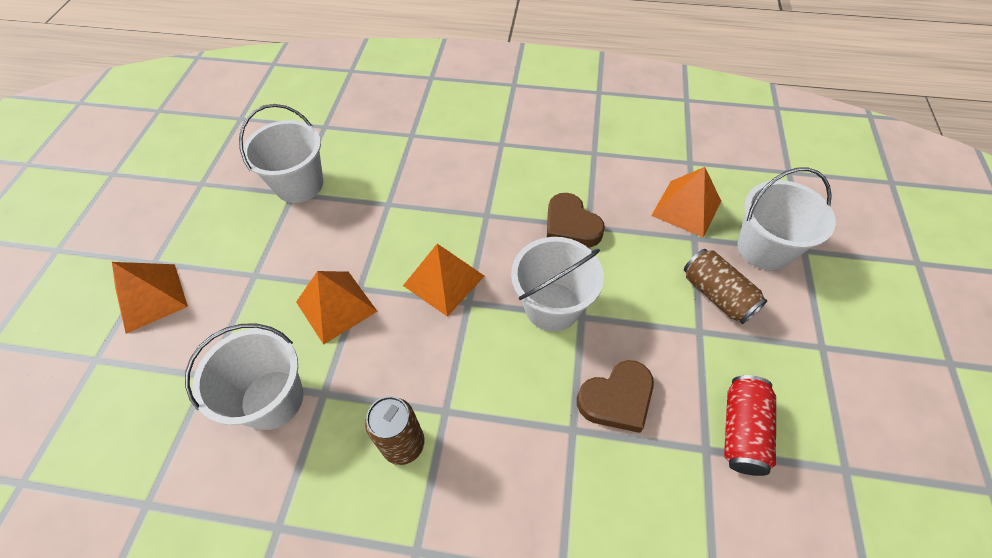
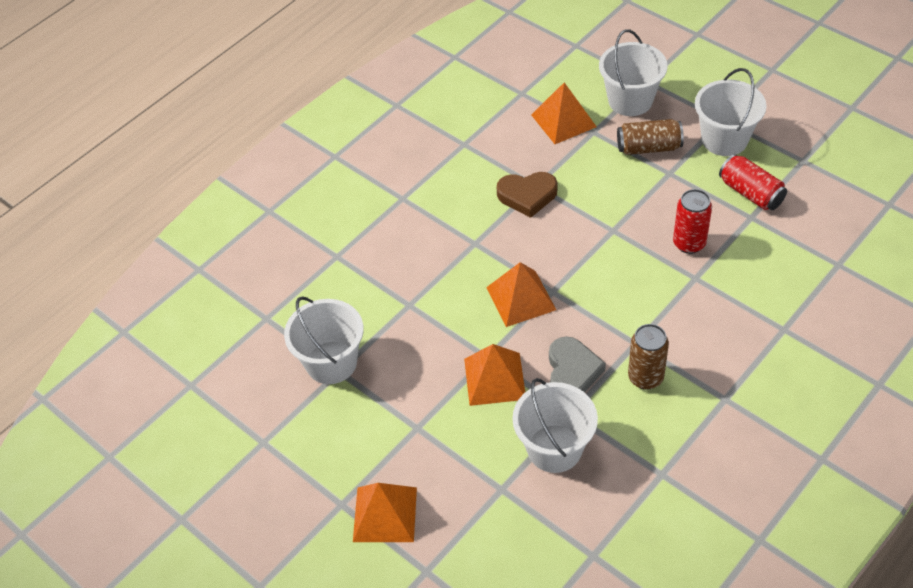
camera: 55 degrees left, 5 degrees down
(377, 368) = (572, 371): none -> grey heart
(552, 306) = (592, 242): white bucket -> white bucket (724, 139)
(617, 399) = (689, 243): brown heart -> red can

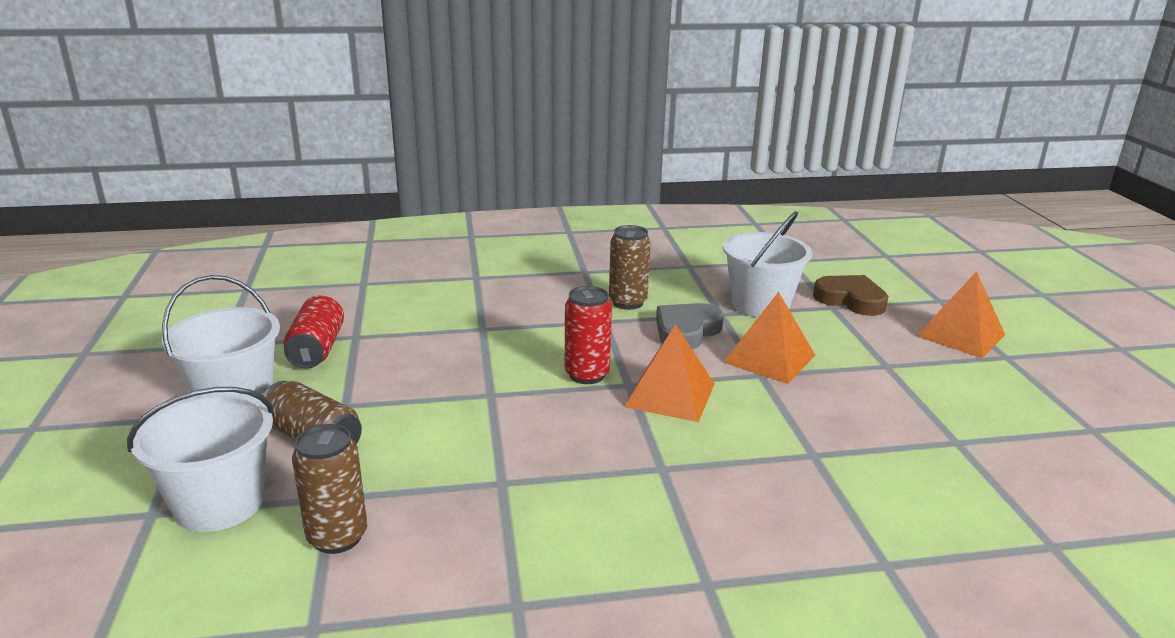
camera: 145 degrees left, 25 degrees down
(331, 362) = (963, 452): white bucket -> none
(527, 196) = (529, 477): brown heart -> brown heart (850, 300)
(563, 120) = (337, 537): orange pyramid -> brown can
(689, 243) = (442, 348): red can -> red can (587, 375)

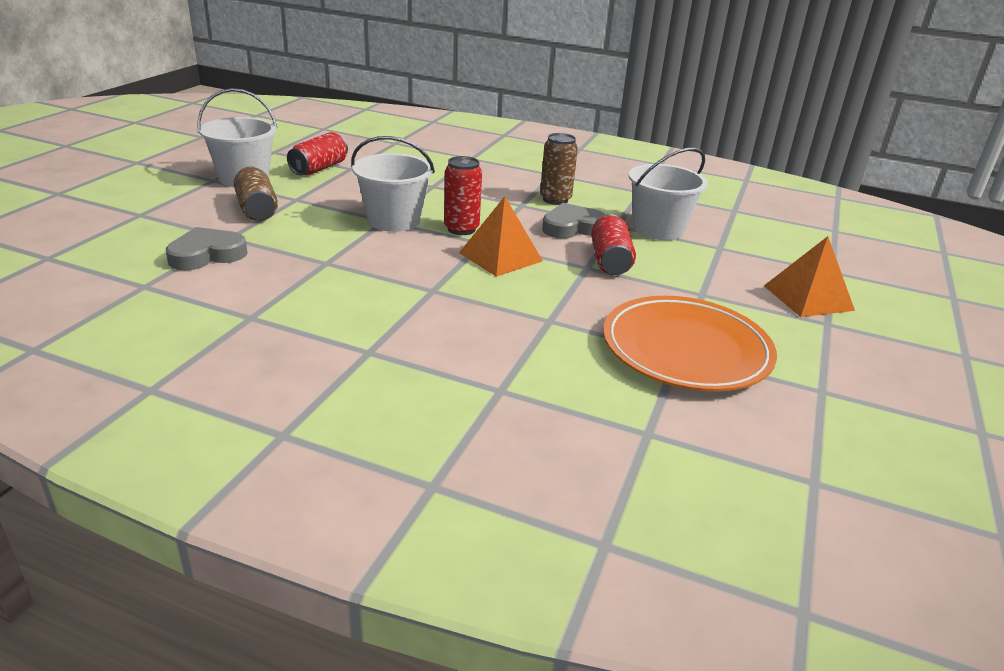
camera: 30 degrees right, 5 degrees up
(219, 503) = (174, 221): white bucket -> white bucket (394, 220)
(337, 537) = (207, 255): brown can -> grey heart
(769, 358) = (610, 260): orange pyramid -> red can
(850, 300) = (744, 248): brown heart -> none
(956, 434) = (686, 350): none -> orange plate

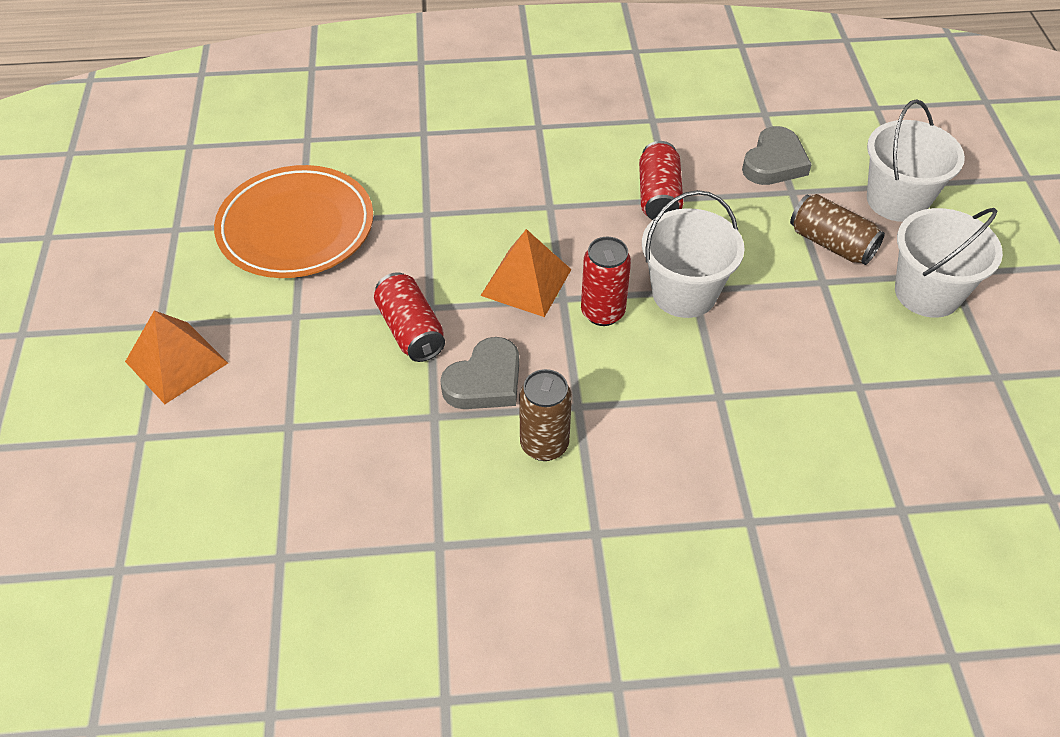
camera: 155 degrees right, 20 degrees up
(319, 168) = (889, 363): red can -> red can (658, 196)
(658, 229) = (377, 433): white bucket -> white bucket (897, 200)

